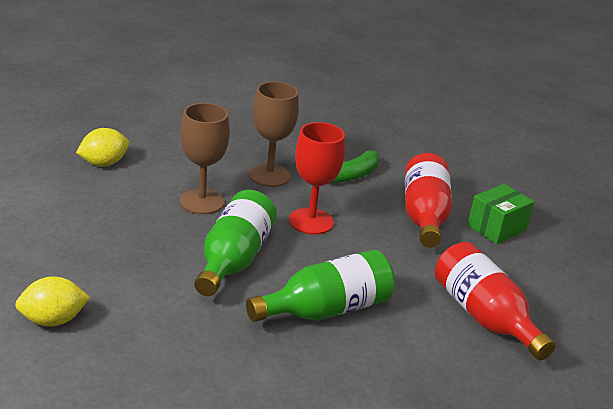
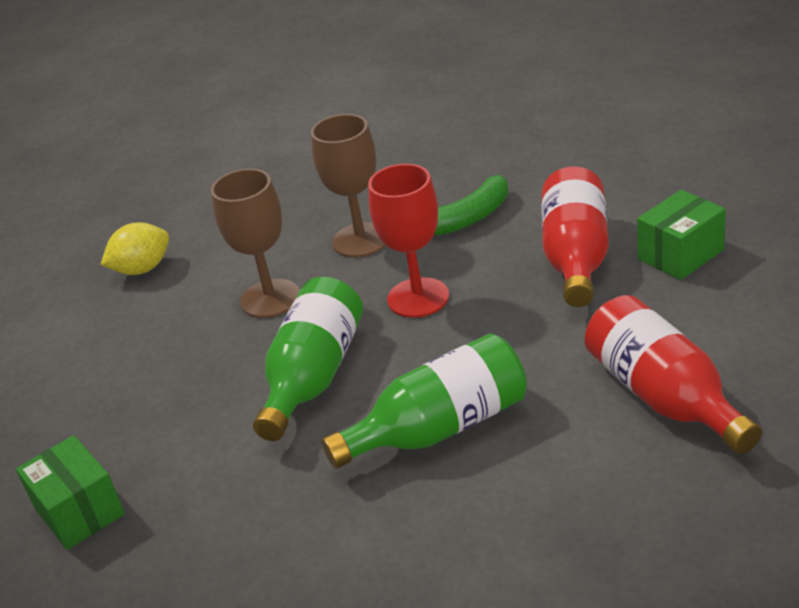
camera: 10 degrees right, 5 degrees up
(53, 320) = (79, 511): yellow lemon -> green box

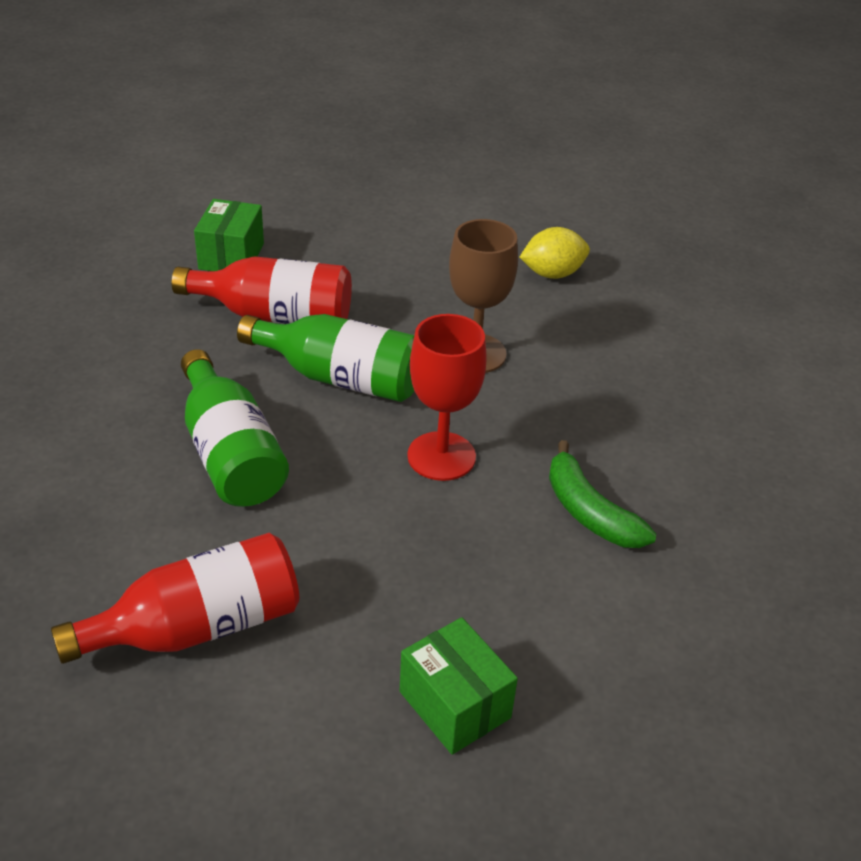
camera: 85 degrees right, 5 degrees up
(79, 511) = (231, 256): green box -> green box turned 45 degrees counterclockwise
(142, 269) = (552, 274): yellow lemon -> yellow lemon turned 75 degrees counterclockwise
(360, 240) = (565, 420): brown goblet -> none
(576, 257) = (478, 598): red bottle -> red bottle (275, 316)

